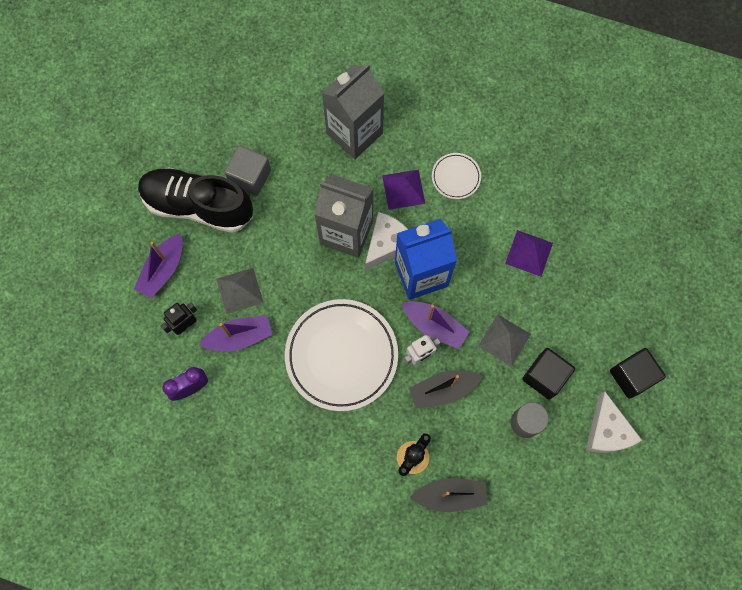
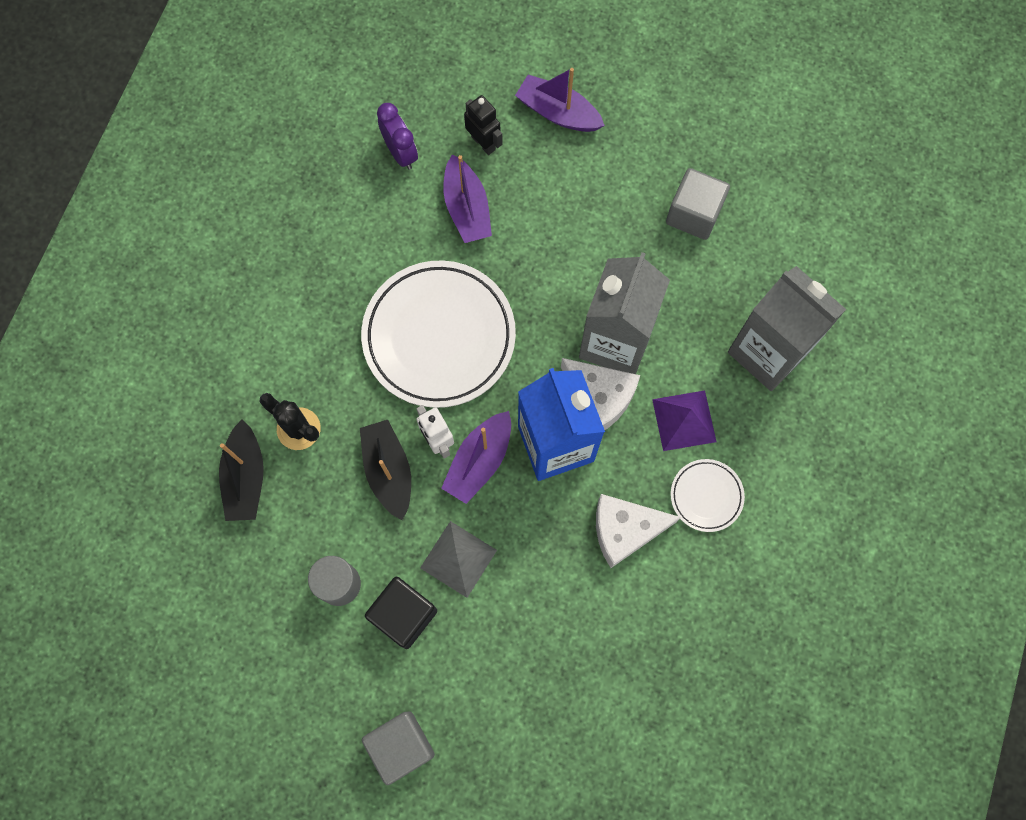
camera: 90 degrees right, 0 degrees up
(198, 206) = (649, 150): black shoe -> none
(239, 290) = (530, 206): grey pyramid -> none
(529, 253) = (590, 600): purple pyramid -> none
(607, 431) = (322, 702): white cheese -> white cheese (625, 530)
(632, 376) = (401, 746): black cube -> grey cube

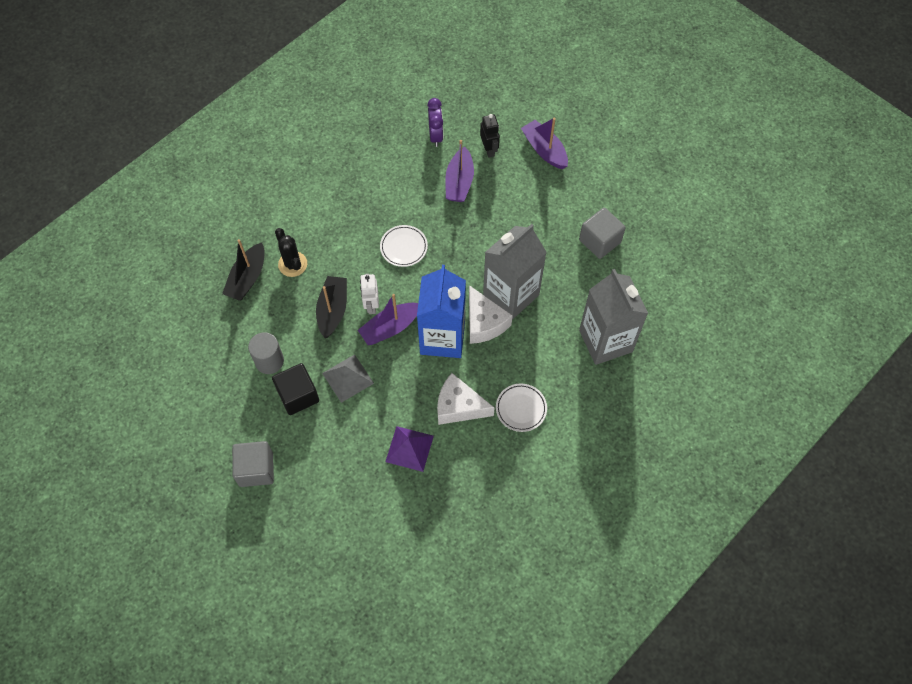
camera: 25 degrees right, 10 degrees down
(439, 336) = (403, 247): white plate -> white plate, size x0.46
(684, 420) = (530, 358): purple pyramid -> purple pyramid (409, 448)

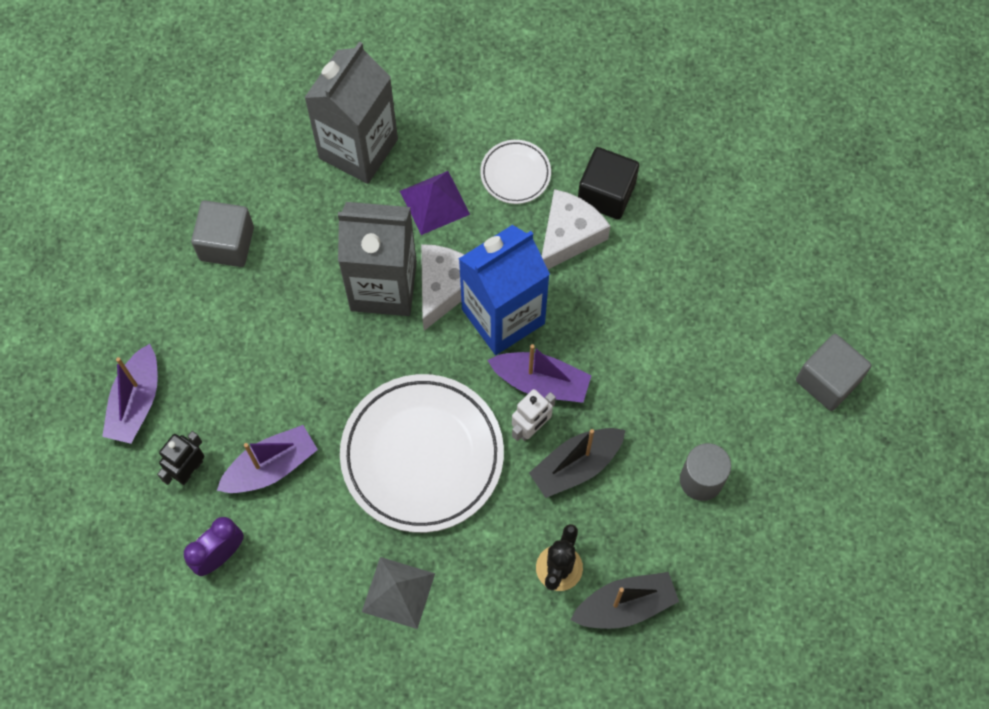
camera: 130 degrees left, 5 degrees up
(298, 395) = (710, 411): black cube -> black cube (606, 193)
(348, 378) = (642, 376): grey pyramid -> grey pyramid (398, 592)
(403, 247) = (422, 455): white plate -> white plate, size x2.16
(409, 448) = (660, 247): purple pyramid -> purple pyramid (434, 202)
(459, 406) = (569, 236): white cheese -> white cheese turned 120 degrees counterclockwise

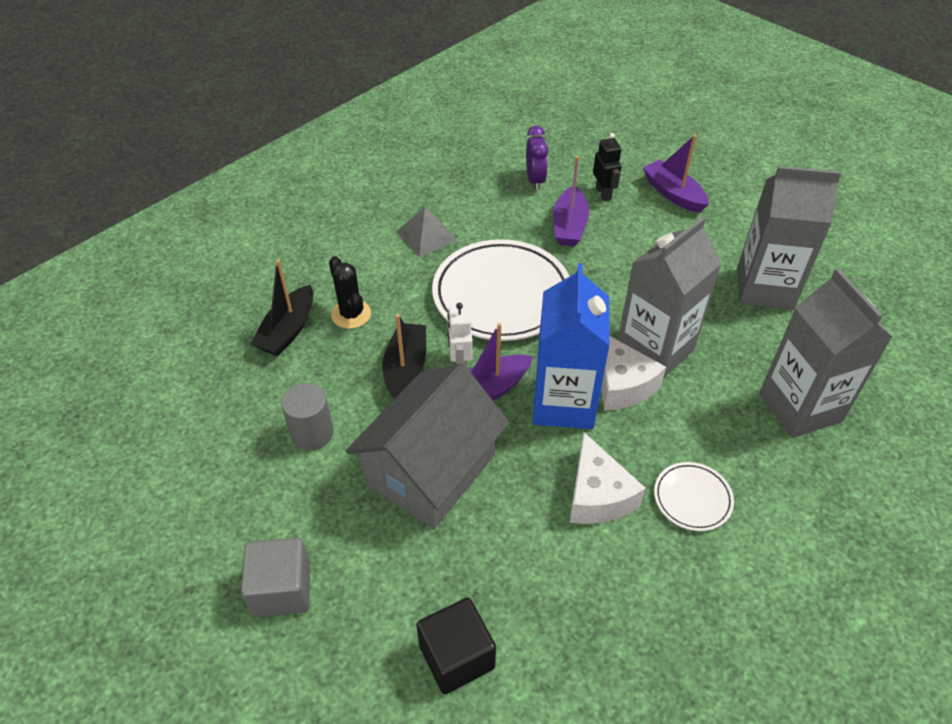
camera: 130 degrees right, 20 degrees down
(227, 243) = (764, 288): grey cube -> grey carton
(434, 202) = (707, 425): purple pyramid -> none
(606, 193) = (616, 554): black cube -> black cube (456, 656)
(651, 364) = (431, 469): none -> grey house

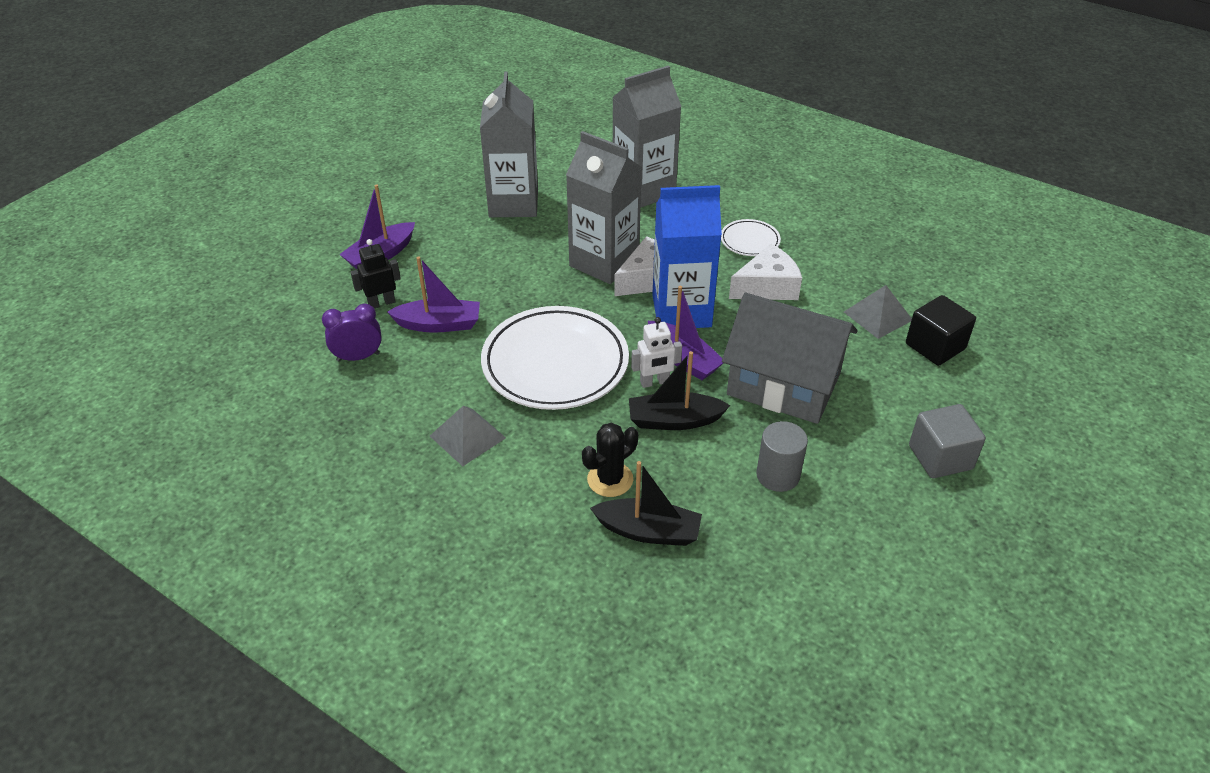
camera: 100 degrees left, 5 degrees down
(526, 606) = (878, 316): none -> grey pyramid

